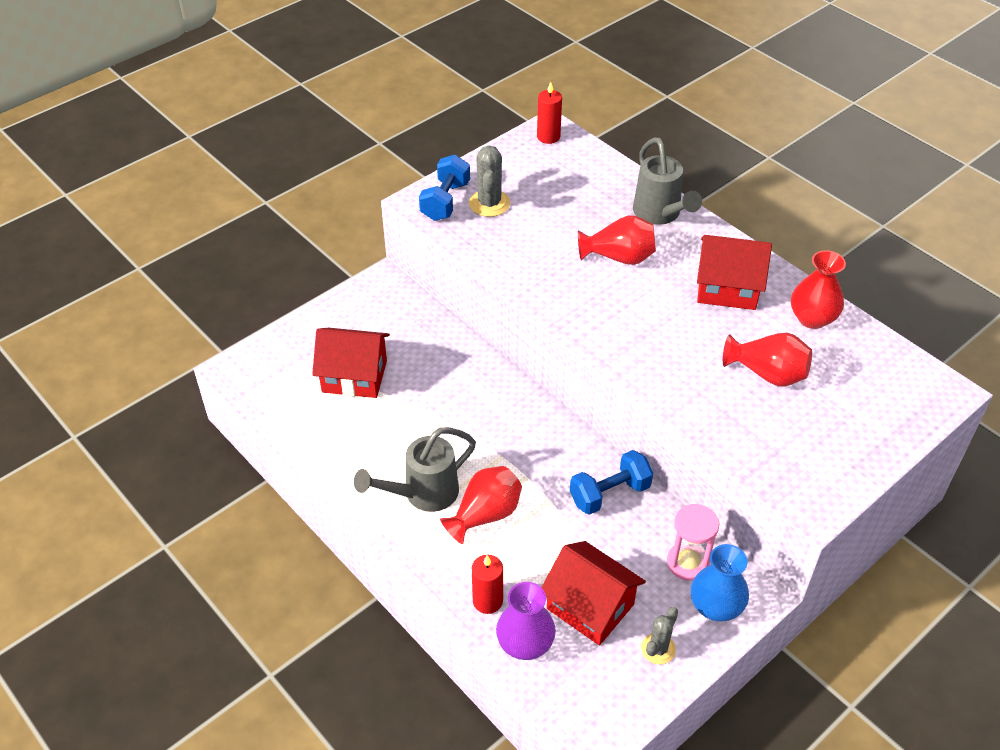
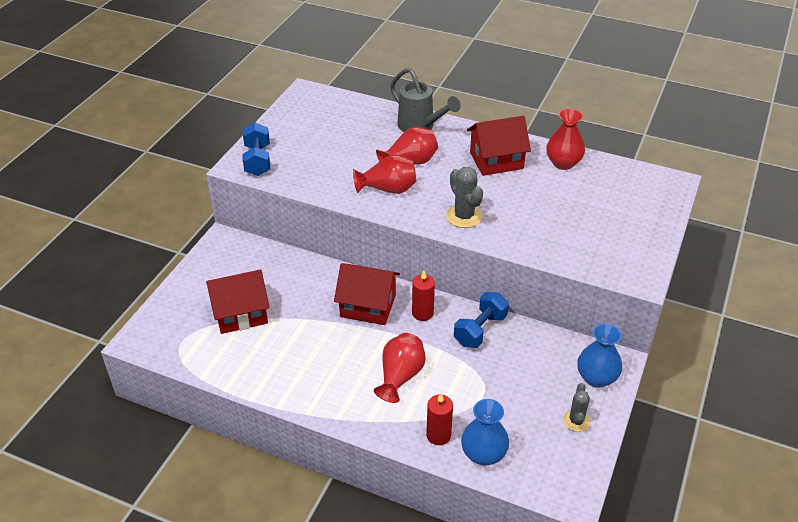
camera: 25 degrees left, 5 degrees down
(422, 494) = (344, 379): grey watering can -> none
(489, 203) = (292, 153): grey cactus -> grey cactus (464, 216)
(525, 644) = (483, 454): purple vase -> blue vase
(548, 137) = (308, 97): red candle -> red candle (422, 313)
(590, 606) = (513, 411): red house -> red house (368, 306)
(688, 563) = (560, 356): pink hourglass -> none
(767, 374) = (557, 206): red vase -> red vase (388, 189)

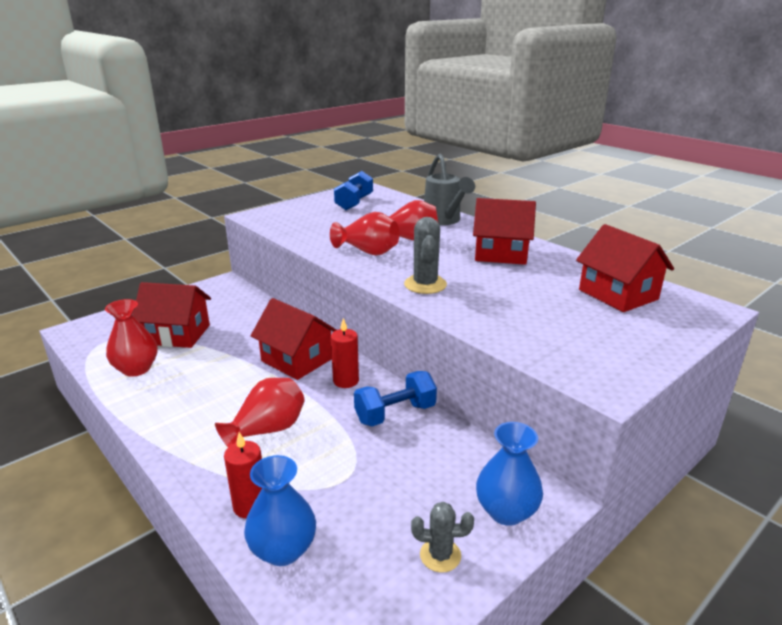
camera: 25 degrees right, 15 degrees down
(258, 160) = (274, 215): blue dumbbell -> blue dumbbell (354, 203)
(563, 163) = (577, 269): red vase -> red vase (136, 369)
(576, 421) = (440, 555): grey cactus -> grey cactus turned 60 degrees clockwise
(606, 185) = (618, 294): none -> red house

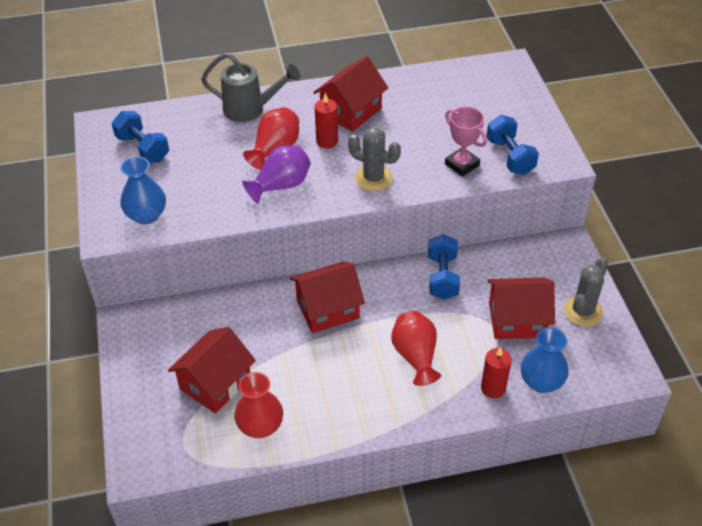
camera: 60 degrees left, 20 degrees up
(346, 381) = (381, 289): red candle -> red candle (327, 141)
(368, 252) = (281, 185): red vase -> purple vase
(440, 555) = (583, 311): grey cactus -> grey cactus, size x1.51
(505, 322) = (462, 165): none -> pink trophy
(506, 511) = (566, 267): blue vase -> blue vase (146, 215)
(560, 348) = (510, 156): none -> blue dumbbell
(618, 294) = (462, 91): red house -> red house (516, 320)

